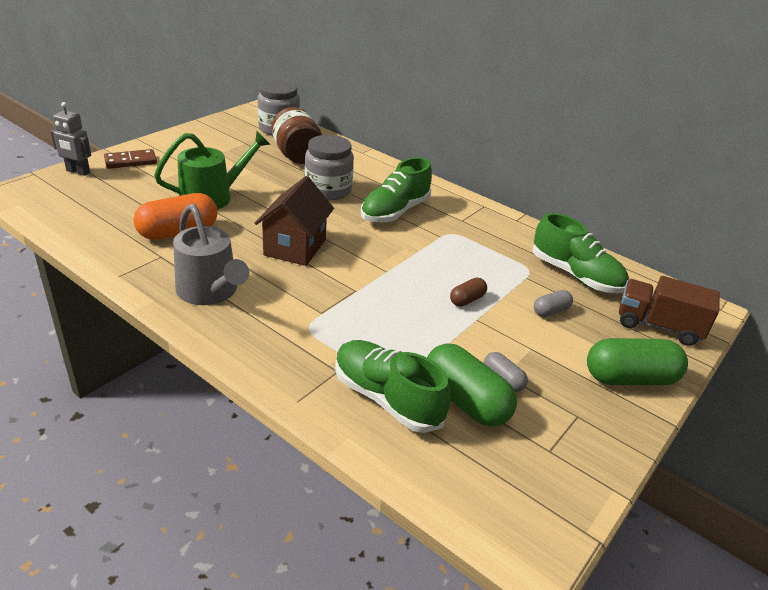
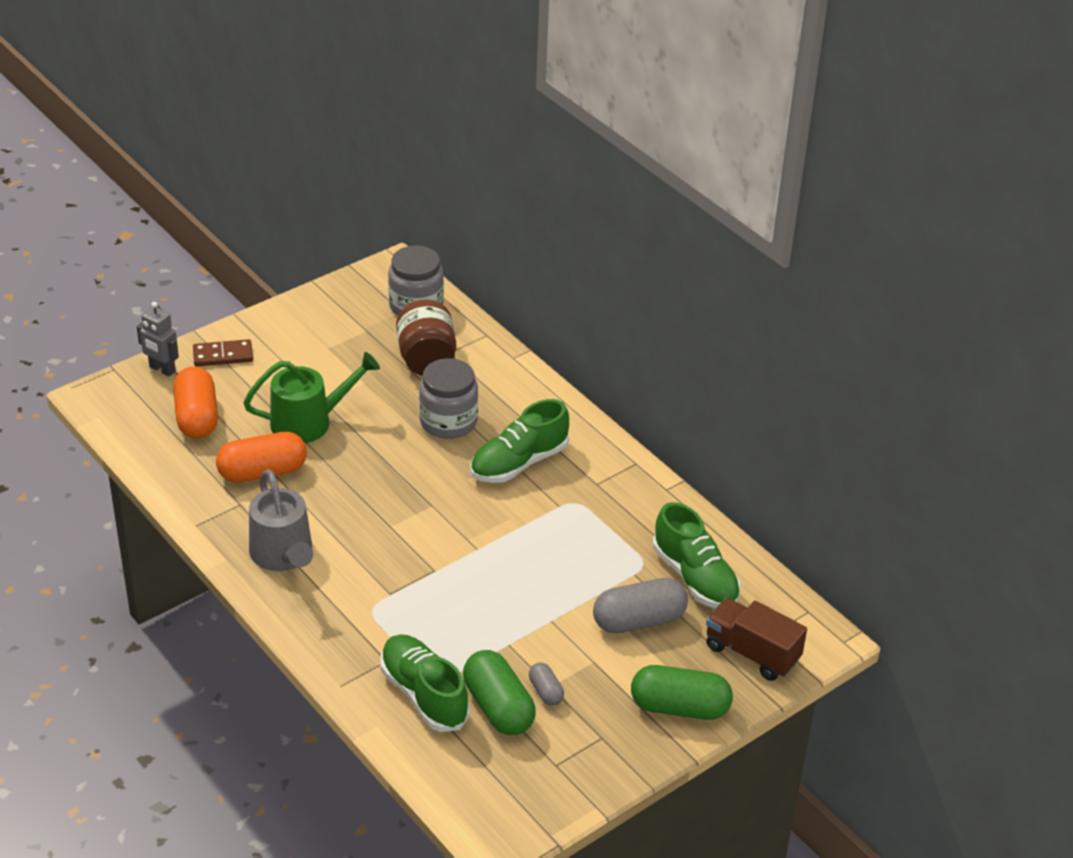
camera: 15 degrees right, 5 degrees up
(112, 199) = (197, 417): none -> orange capsule
(295, 247) = (385, 506): brown house -> none
(467, 300) = (551, 596): brown capsule -> none
(551, 311) = (639, 620): grey capsule -> grey capsule, size x1.97

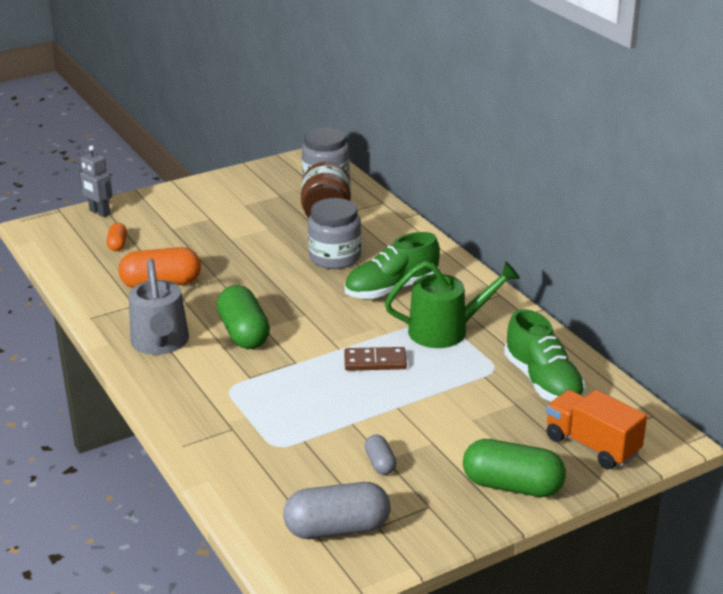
camera: 10 degrees right, 10 degrees down
(197, 417) = (117, 244): orange capsule -> orange capsule, size x0.51
(223, 355) = (153, 206): brown domino -> brown domino (375, 361)
(309, 422) = (213, 252): green watering can -> green watering can (446, 331)
(424, 694) = (260, 458): green shoe -> none
(498, 707) = (330, 473): green capsule -> green capsule (244, 333)
(639, 620) = (482, 412): grey capsule -> grey capsule (337, 529)
(752, 653) = (592, 446): brown truck -> orange truck

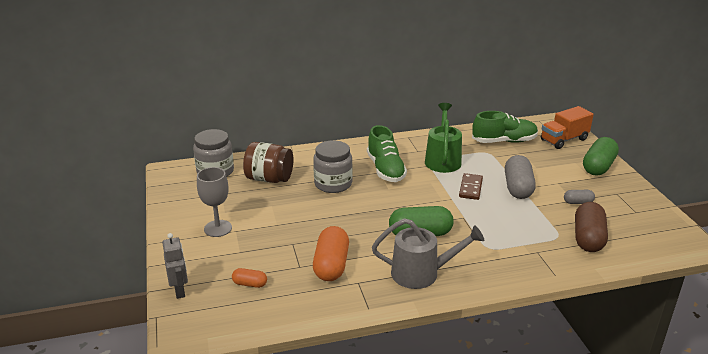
camera: 75 degrees left, 0 degrees up
(99, 212) = (180, 291): grey robot -> grey robot turned 75 degrees counterclockwise
(210, 208) = (218, 228): none -> grey goblet
(281, 474) = (588, 238): none -> brown capsule
(337, 529) = (640, 225): grey capsule -> grey capsule (518, 188)

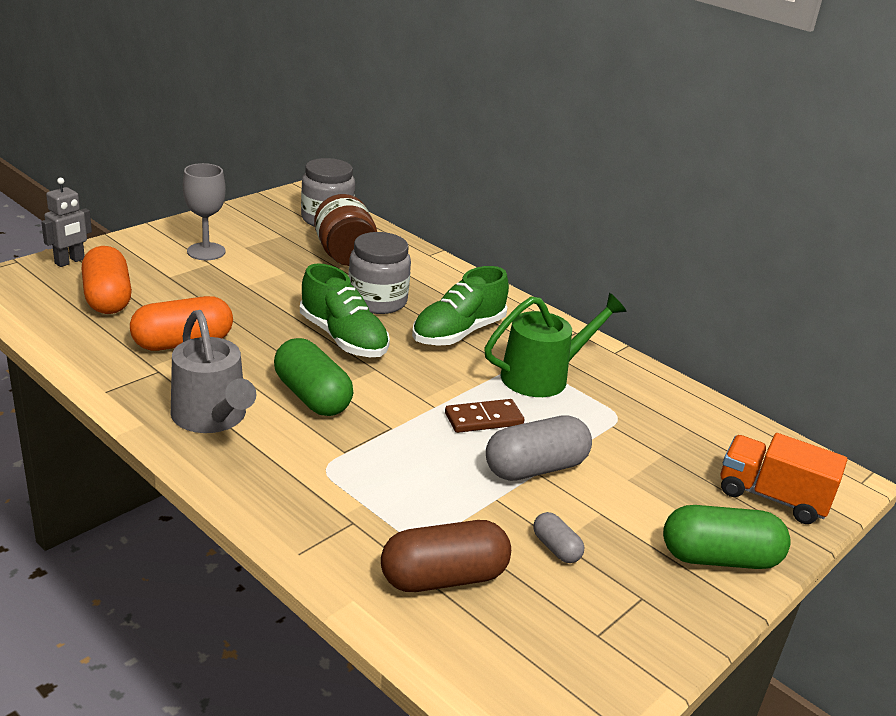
camera: 55 degrees right, 0 degrees up
(250, 284) = (108, 298): orange capsule -> orange capsule, size x1.97
(504, 141) = (677, 427): green shoe -> green shoe (343, 338)

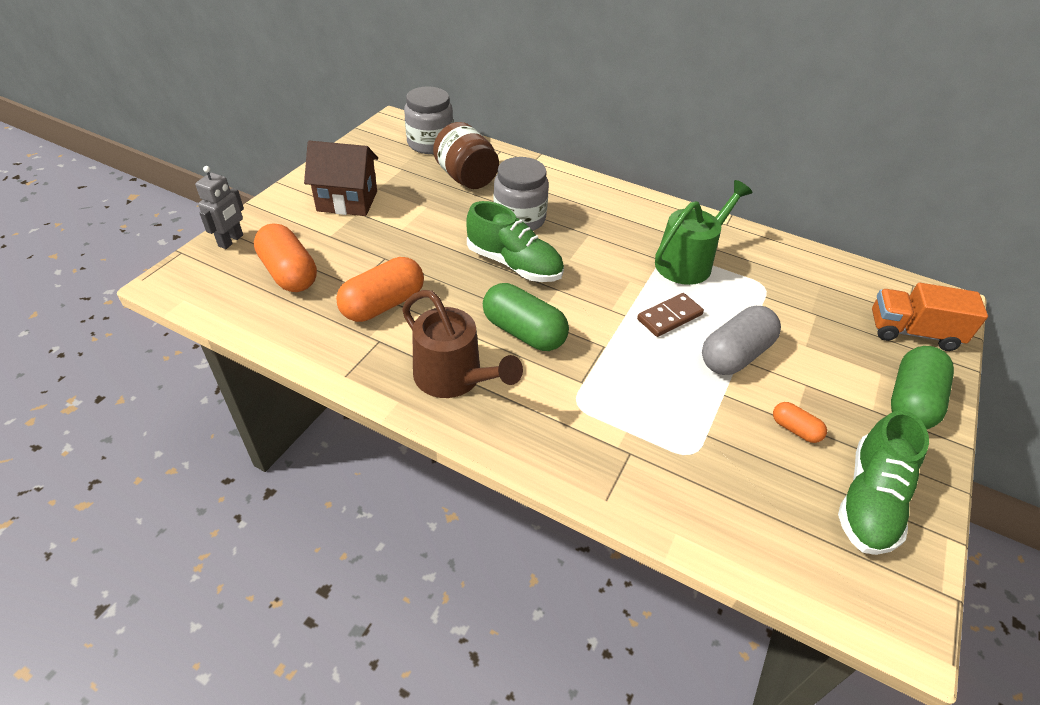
camera: 15 degrees left, 15 degrees up
(206, 251) = (347, 201): grey goblet -> brown house
(212, 417) = (454, 378): grey watering can -> brown watering can
(443, 578) = (731, 487): brown capsule -> none
(458, 332) = (601, 235): green shoe -> green shoe (869, 500)
(556, 548) = (795, 429): grey capsule -> orange capsule
(719, 558) = (911, 401): green capsule -> green capsule turned 45 degrees counterclockwise

